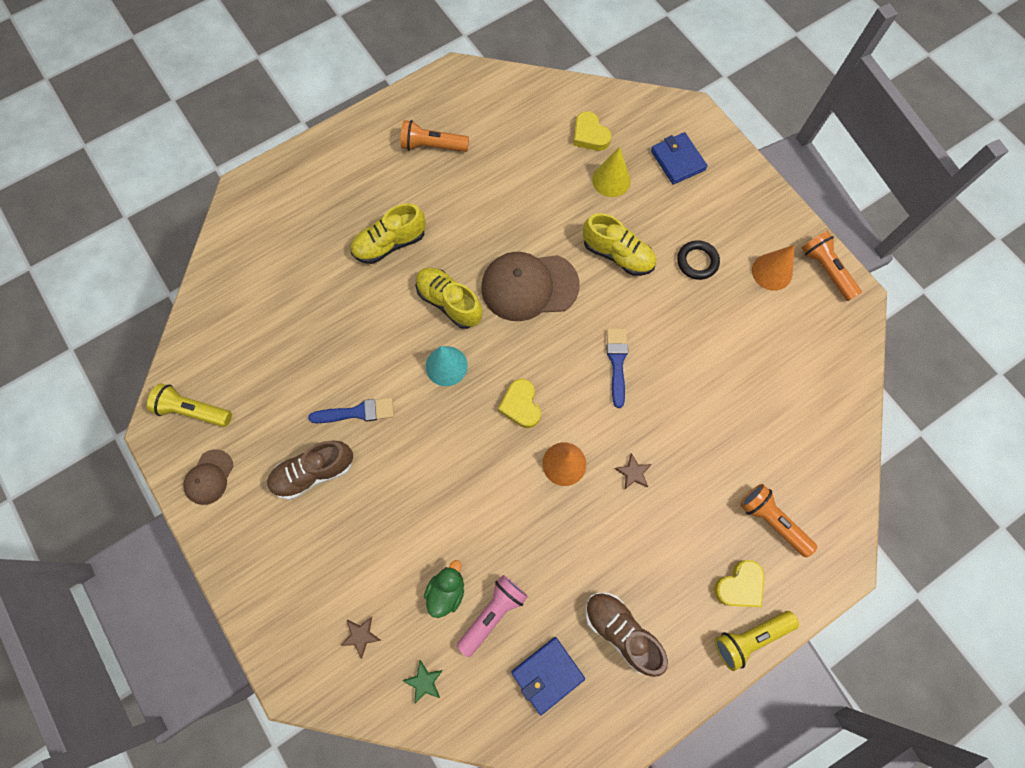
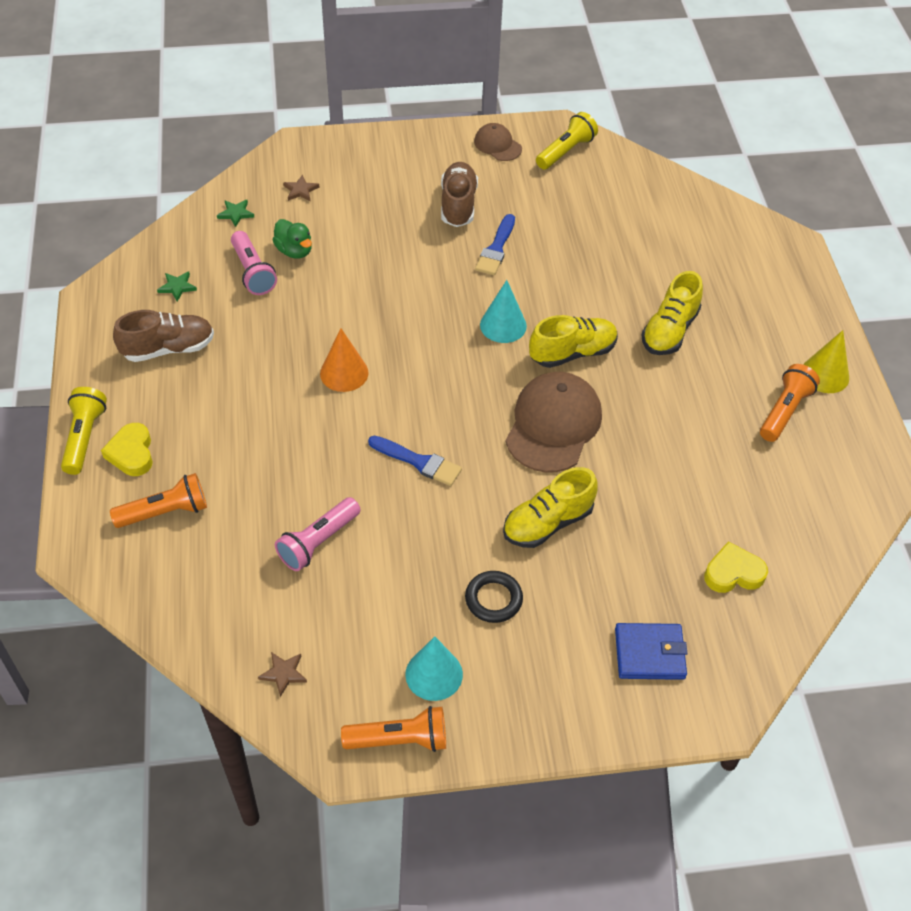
camera: 115 degrees right, 20 degrees down
(390, 244) = (669, 331): yellow shoe -> yellow shoe turned 150 degrees counterclockwise
(521, 405) = (425, 364): yellow heart -> none
(547, 674) = (177, 287): blue wallet -> green star
(611, 180) = (654, 565): yellow cone -> yellow cone (825, 374)
(633, 472) = (296, 422): brown star -> brown star (283, 673)
(726, 395) = (318, 542): none -> pink flashlight
(772, 272) = (434, 674): orange cone -> turquoise cone

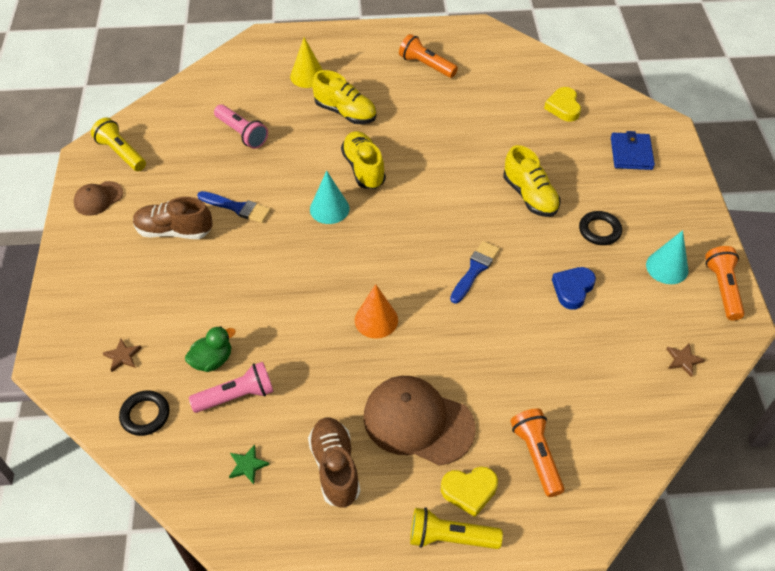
camera: 85 degrees left, 0 degrees up
(236, 214) = (145, 415): green star -> black ring
(318, 542) = (559, 338): pink flashlight -> pink flashlight (242, 133)
(392, 561) = (572, 289): none -> blue heart
(553, 425) = (437, 185): brown cap -> brown cap (418, 422)
(825, 374) = (393, 42): yellow cone -> yellow cone (307, 76)

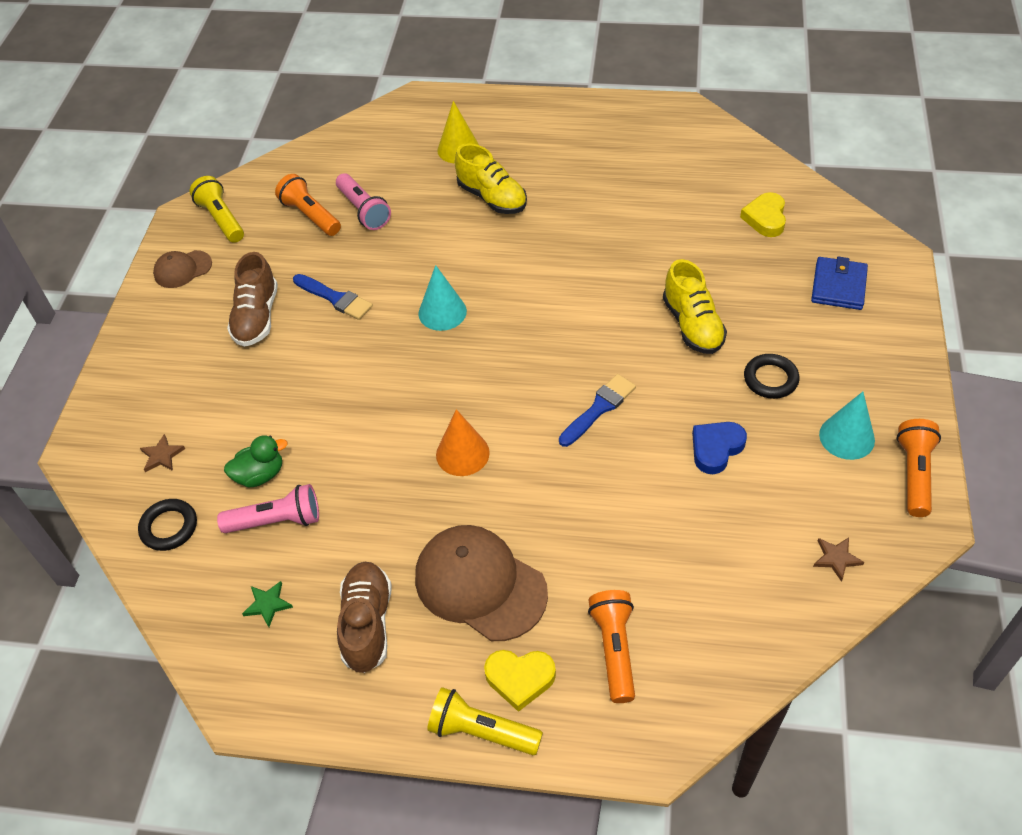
camera: 15 degrees right, 0 degrees up
(174, 231) = (257, 317): brown shoe -> brown shoe turned 105 degrees counterclockwise
(363, 168) = (496, 268): yellow shoe -> none
(426, 65) = (605, 149): orange flashlight -> orange flashlight (310, 215)

